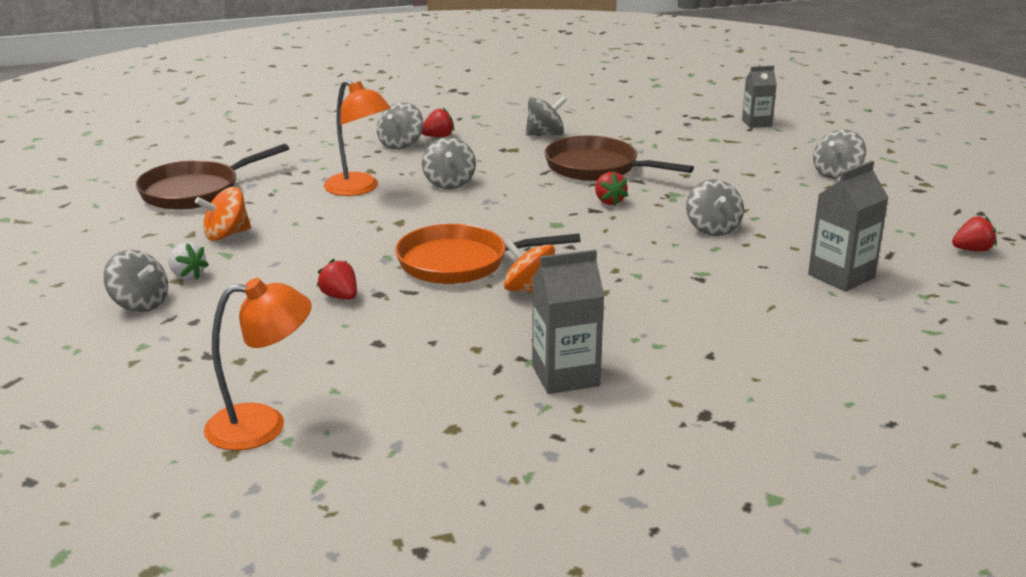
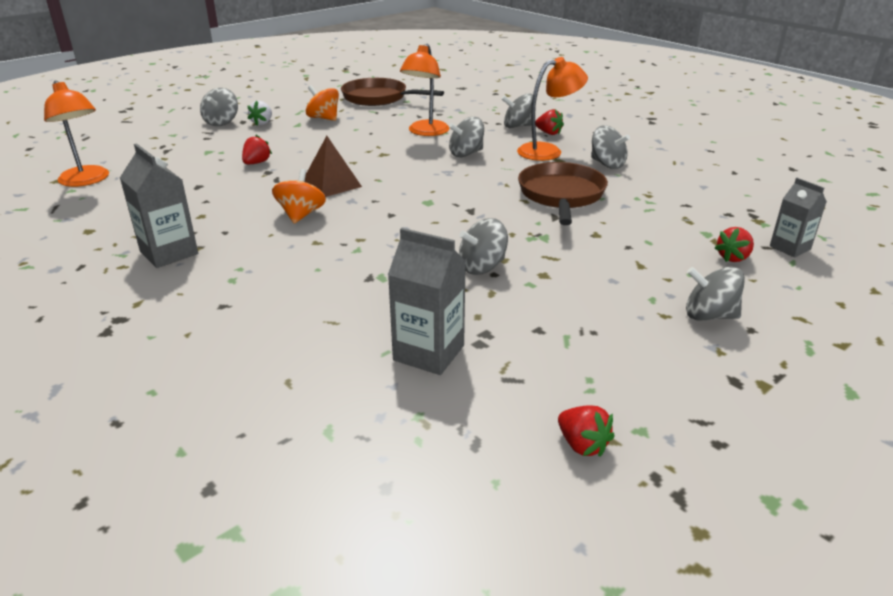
camera: 65 degrees right, 5 degrees up
(460, 263) = (331, 184): orange pan -> brown pyramid
(486, 148) = (548, 151): none -> orange lamp
(609, 201) = (494, 213): red strawberry -> red strawberry (733, 257)

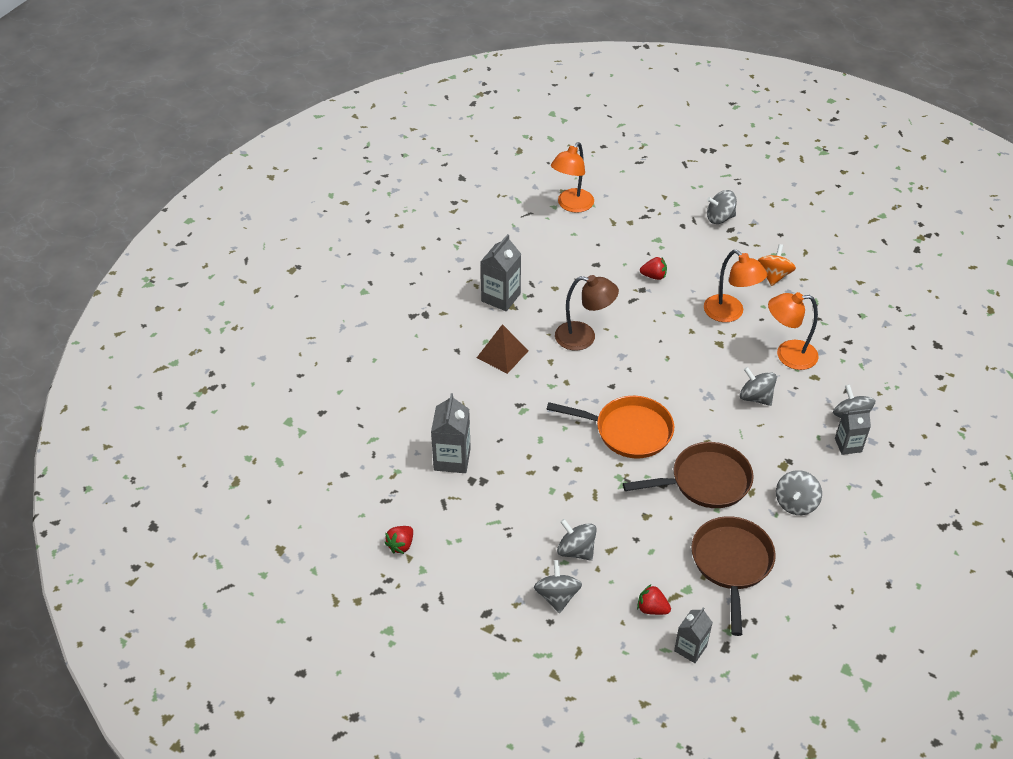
camera: 70 degrees right, 15 degrees up
(262, 123) = (735, 243): white strawberry -> none
(301, 215) = (584, 337): orange spinning top -> brown lamp
(331, 184) = (642, 334): brown pyramid -> brown pyramid (502, 354)
(378, 98) = (854, 293): brown pan -> brown pan (731, 563)
(466, 219) = (628, 431): none -> orange pan
(482, 267) = (561, 459): grey spinning top -> grey spinning top (576, 550)
(548, 133) = (848, 445): red strawberry -> grey carton
(548, 151) = (799, 454): orange lamp -> orange lamp (730, 313)

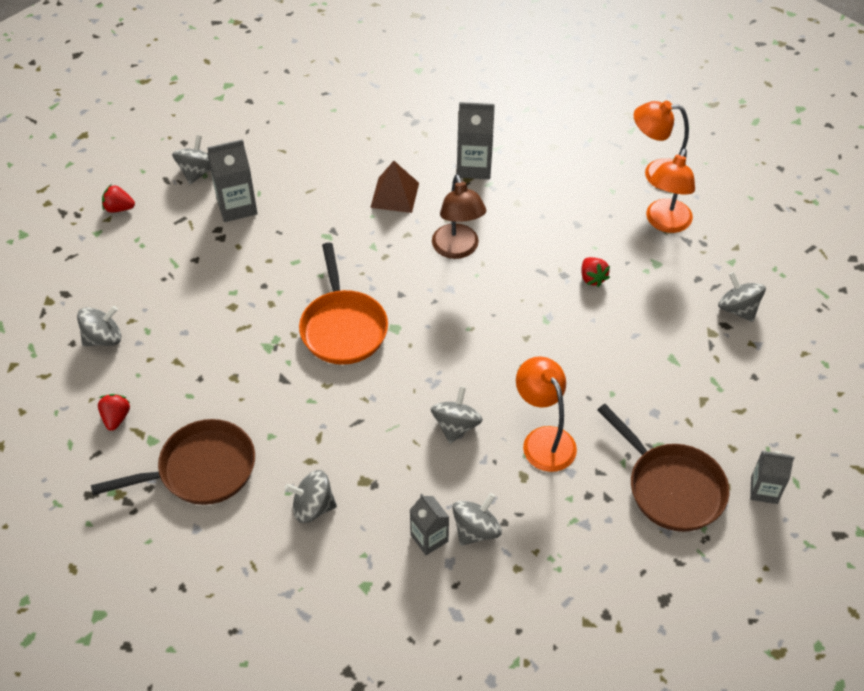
camera: 65 degrees right, 5 degrees up
(576, 550) = (165, 335): grey spinning top -> grey spinning top (197, 172)
(690, 648) = (78, 464): grey carton -> grey carton (764, 490)
(705, 481) = (305, 414): brown pan -> brown pan (671, 487)
(730, 313) = (577, 364): orange lamp -> orange lamp (665, 223)
(773, 276) = (672, 389): orange spinning top -> none

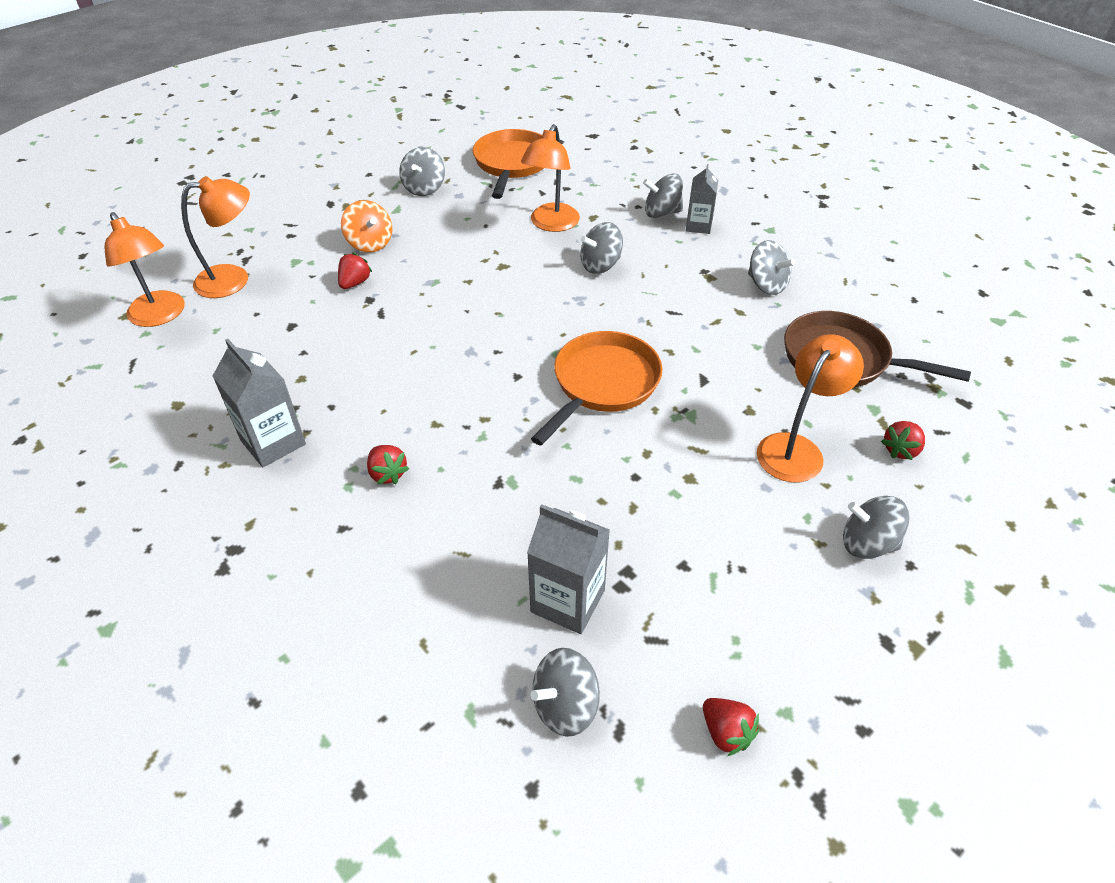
camera: 135 degrees left, 5 degrees down
(184, 370) = (796, 448): none -> orange lamp
(395, 195) = (387, 473): brown pyramid -> red strawberry
(457, 249) = (414, 377): brown lamp -> none
(637, 314) = (370, 243): none -> orange spinning top
(671, 487) = (512, 164): brown pan -> orange pan
(737, 309) = (305, 205): grey spinning top -> grey spinning top (424, 188)
(764, 490) = (464, 136): grey carton -> none

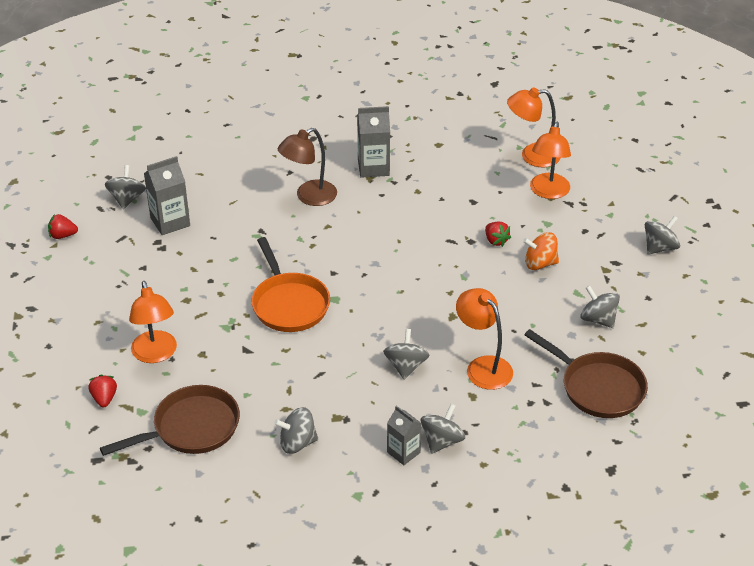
camera: 125 degrees right, 5 degrees down
(387, 473) = (309, 197): red strawberry -> brown lamp
(512, 164) = (598, 388): orange pan -> brown pan
(867, 543) = (76, 339): grey spinning top -> grey spinning top (659, 247)

